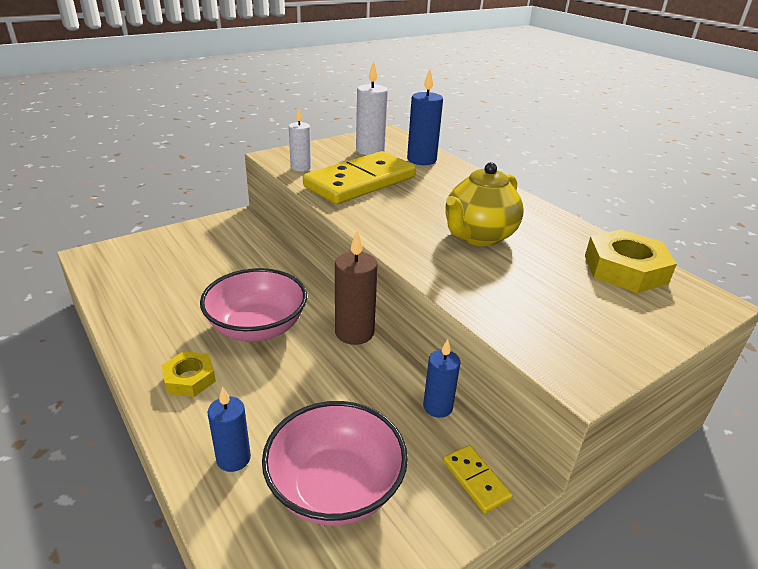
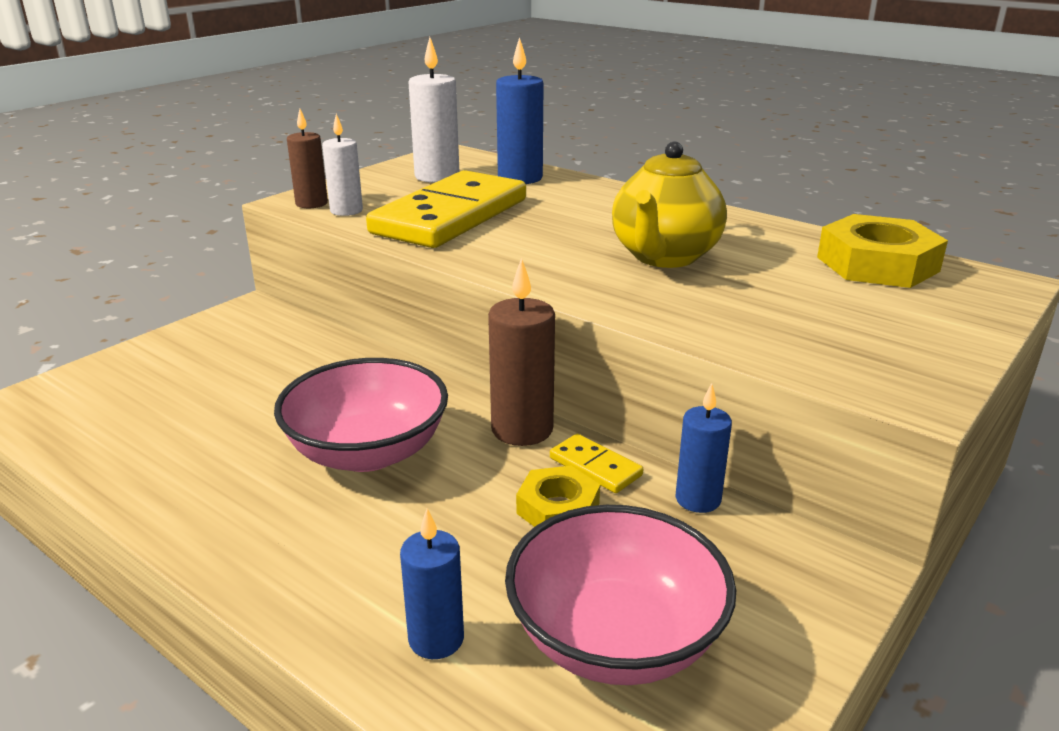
camera: 15 degrees left, 5 degrees down
(189, 378) = (298, 545): yellow nut -> yellow nut (558, 508)
(283, 159) = (311, 203): none -> brown candle
(476, 480) = (804, 578): yellow domino -> yellow domino (595, 467)

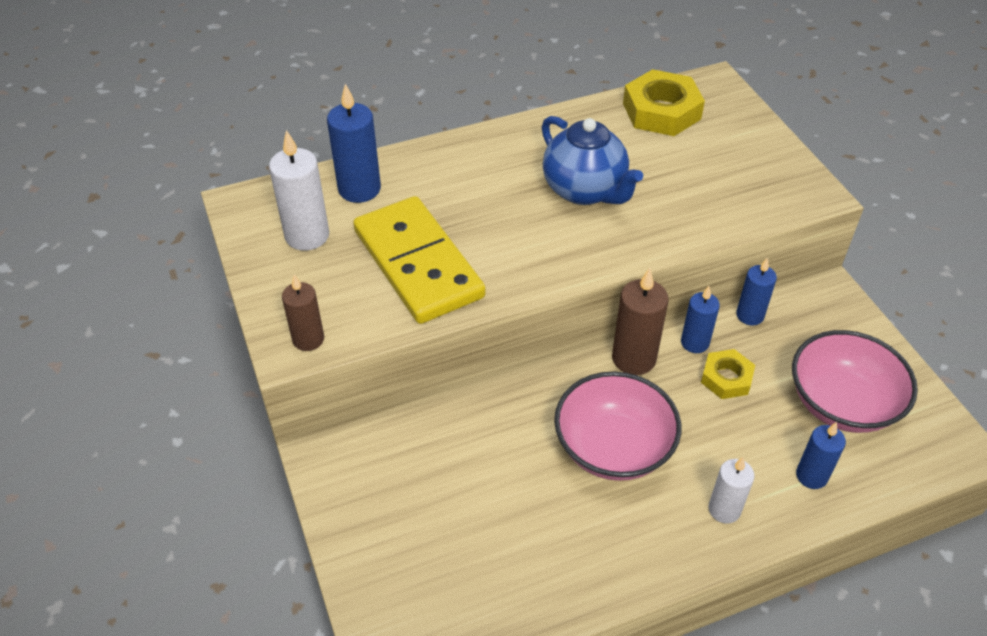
camera: 60 degrees left, 20 degrees up
(346, 211) = (349, 322): white candle -> white candle (724, 509)
(595, 467) = (695, 343): yellow domino -> blue candle
(664, 257) = (585, 191): yellow teapot -> blue teapot

